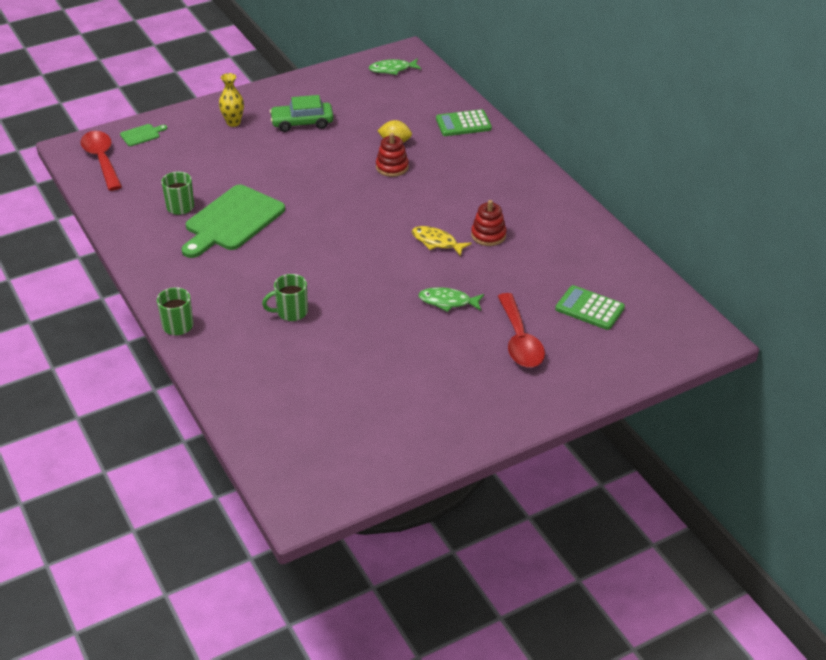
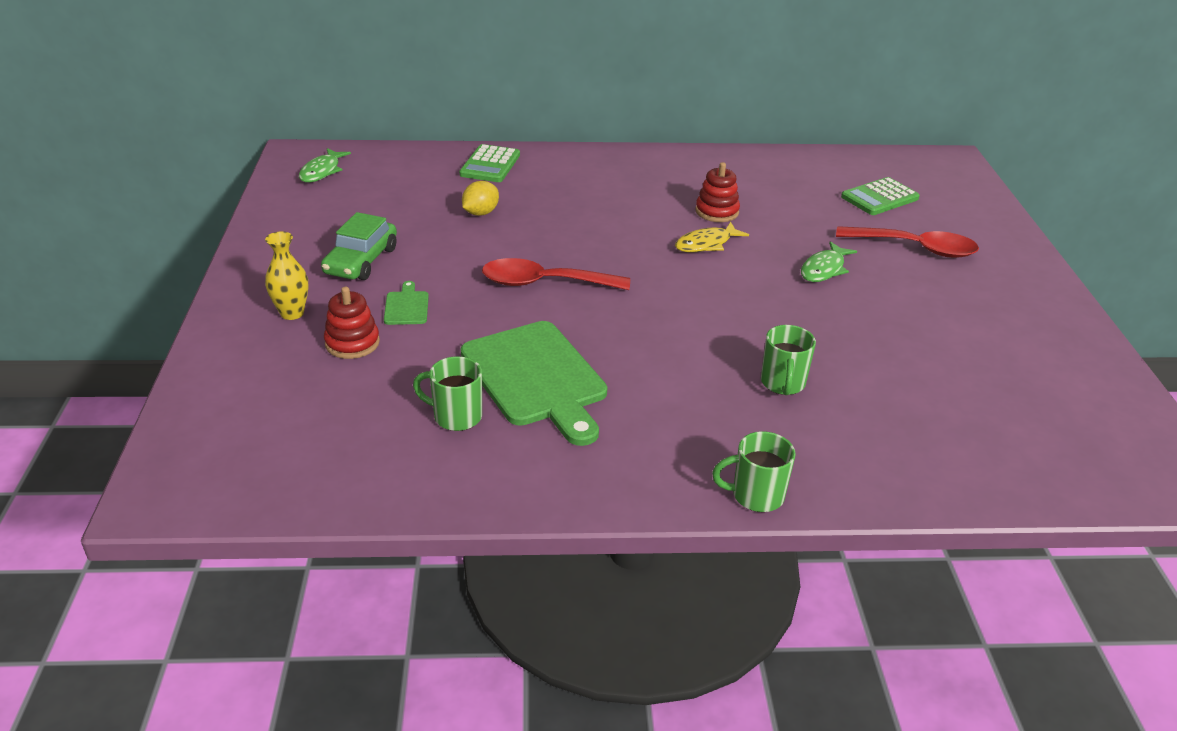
camera: 65 degrees left, 5 degrees down
(102, 160) = (239, 468): red spoon -> red spoon (545, 283)
(141, 135) = (217, 406): green cutting board -> green cutting board (406, 306)
(392, 167) = (530, 229): red stacking toy -> red stacking toy (352, 343)

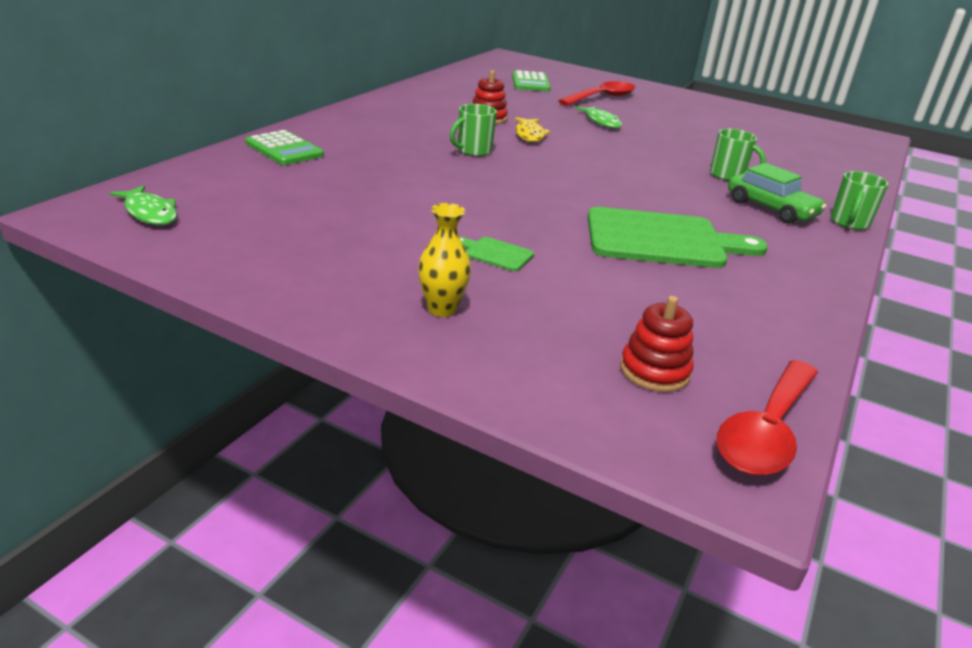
camera: 60 degrees left, 5 degrees down
(352, 343) = (534, 295): red stacking toy -> red stacking toy (654, 371)
(361, 261) = (381, 248): green car -> green car (771, 208)
(456, 416) = (696, 285): green mug -> green mug (473, 151)
(480, 213) = (368, 179): yellow lemon -> none
(545, 283) = (522, 194): red spoon -> red spoon (766, 431)

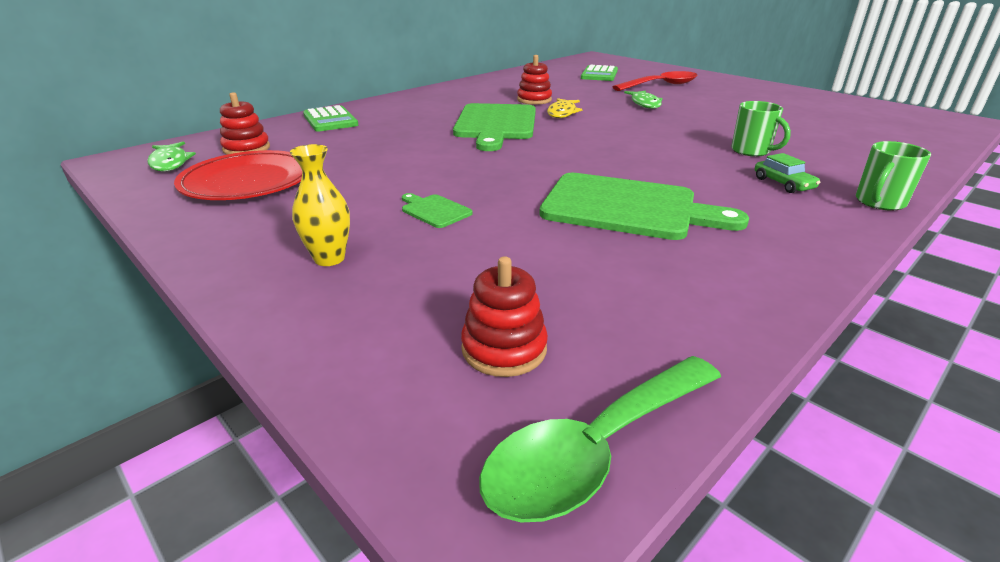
camera: 20 degrees right, 0 degrees up
(223, 191) = (246, 149): none -> red stacking toy
(271, 232) = (248, 181): none -> red plate
(473, 151) = (496, 124): green mug -> green cutting board
(766, 431) = (595, 449): red spoon -> green spoon
(771, 208) = (783, 184): green car -> green car, size x0.61

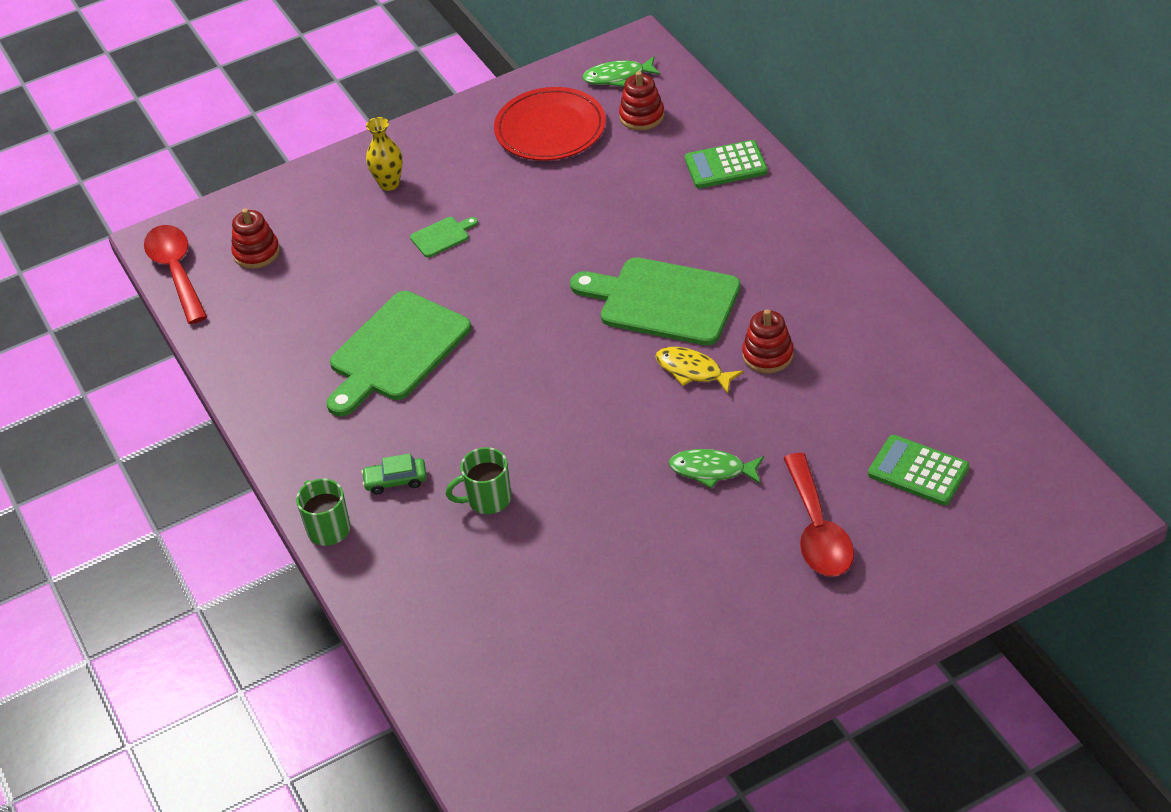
camera: 110 degrees right, 15 degrees up
(595, 449) = (176, 272): green spoon -> red spoon

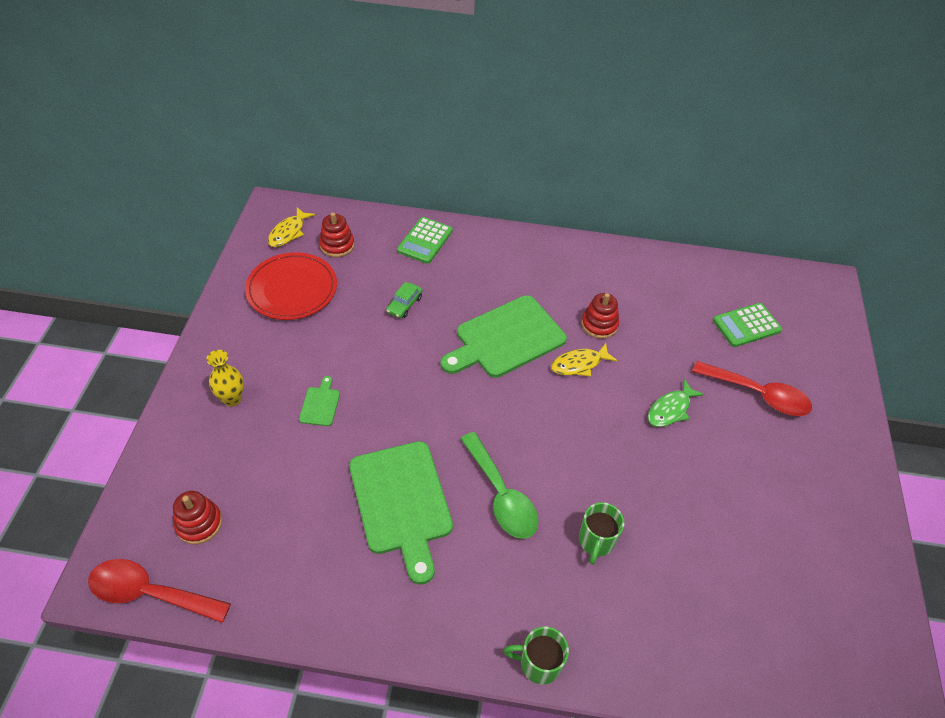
camera: 60 degrees left, 5 degrees up
(395, 480) = (529, 586): green car -> green car (404, 304)
(471, 408) = (501, 495): none -> green spoon
(618, 77) = (288, 232): green fish -> yellow fish

